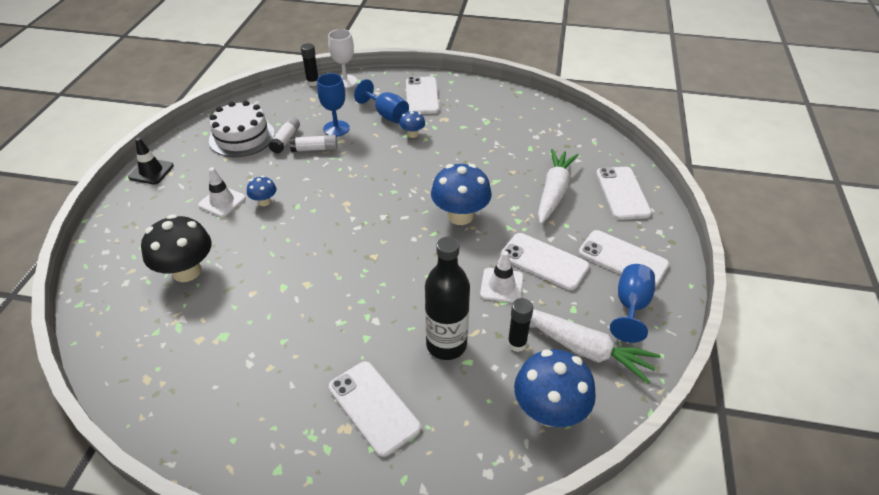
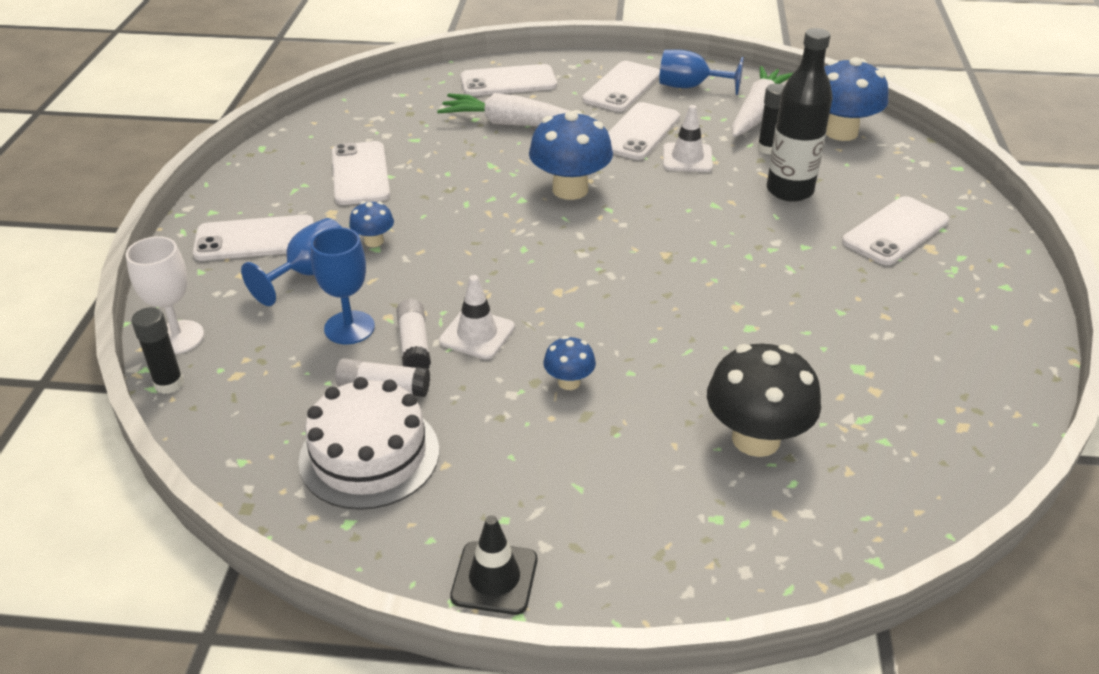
camera: 95 degrees left, 5 degrees down
(222, 202) = (577, 437): white traffic cone -> white traffic cone (477, 334)
(486, 127) = (360, 174): none -> white phone

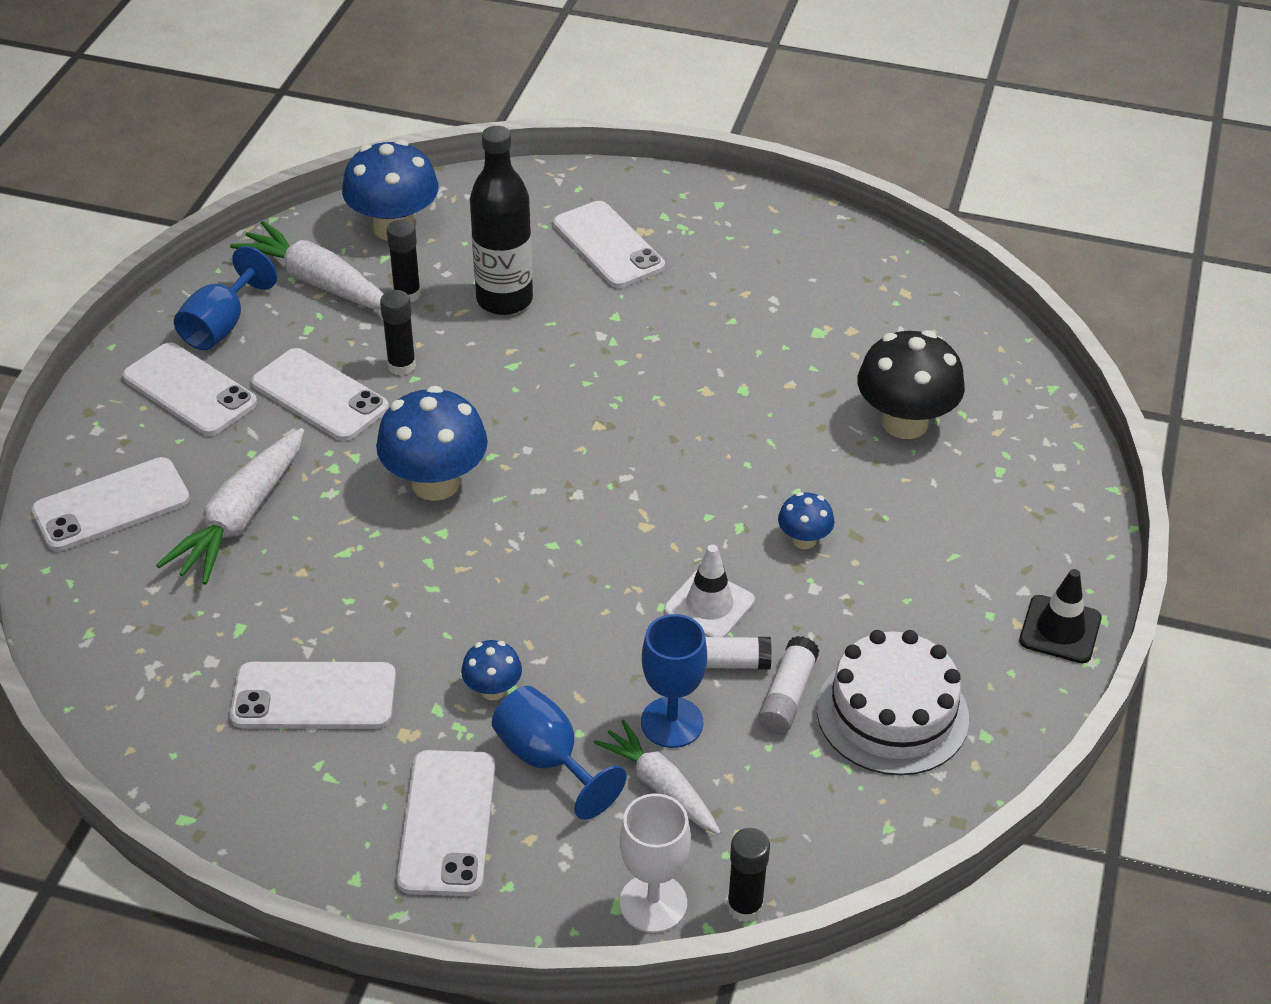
camera: 80 degrees left, 5 degrees up
(286, 329) = (660, 786): none -> white carrot
(508, 82) = (111, 505): white phone -> white phone turned 60 degrees clockwise
(687, 158) = (401, 366): white traffic cone -> black glue stick

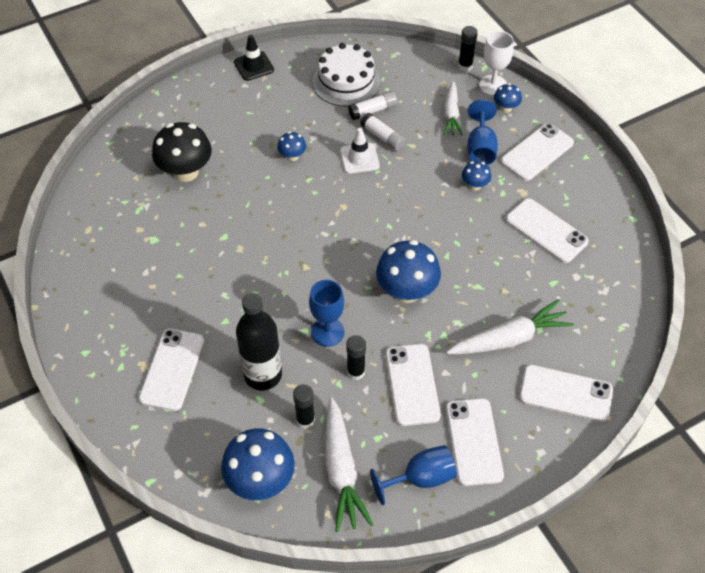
camera: 135 degrees left, 10 degrees up
(583, 871) = (505, 108): none -> blue mushroom
(672, 722) = (423, 130): blue goblet -> blue goblet (327, 332)

